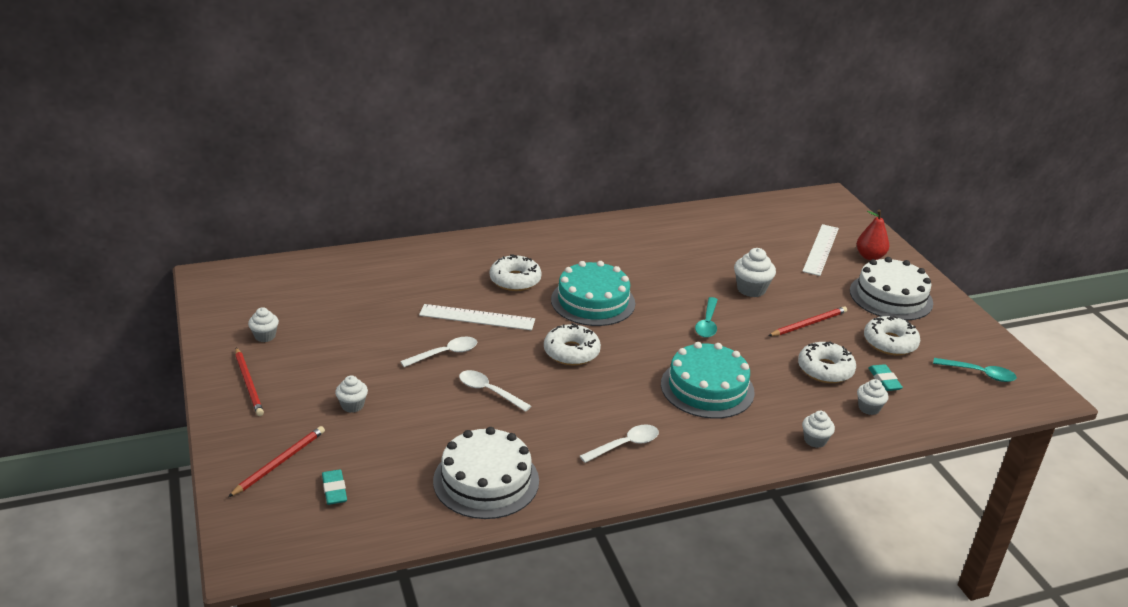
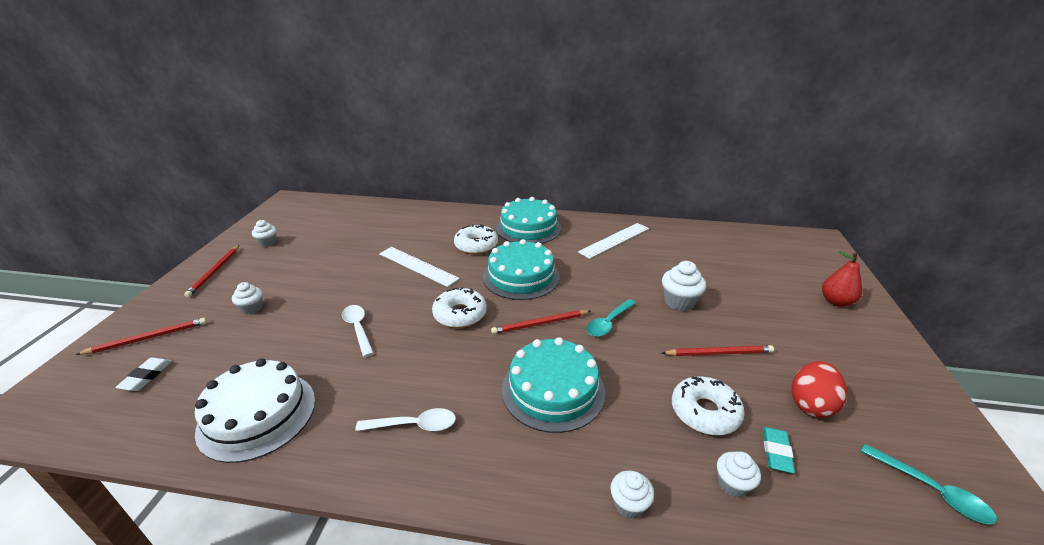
camera: 30 degrees right, 0 degrees up
(334, 490) = (146, 376): turquoise eraser -> white eraser
(445, 354) = (362, 287): white spoon -> none
(550, 247) = (528, 228): none -> turquoise cake
(651, 340) = (540, 324): none -> red pencil
(821, 249) = (781, 283): white ruler -> white ruler (614, 240)
(890, 343) = (811, 404): white donut -> red egg
(891, 297) = (840, 350): white cake -> none

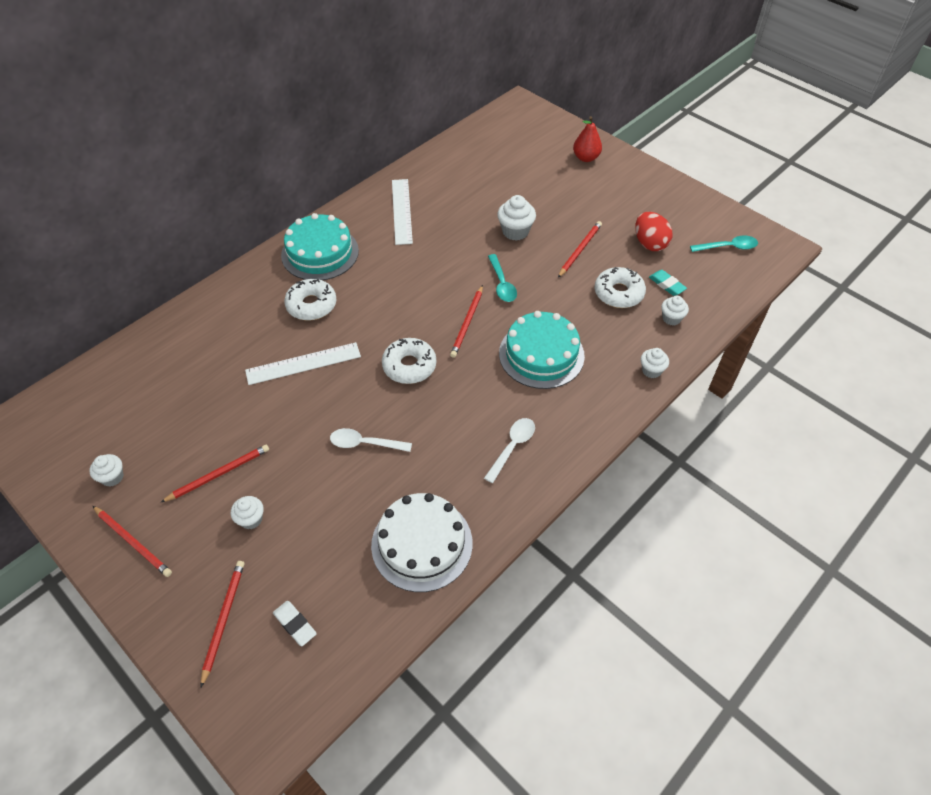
camera: 55 degrees left, 20 degrees up
(289, 277) = (219, 474): none -> red pencil
(521, 276) = (394, 300): turquoise cake -> none

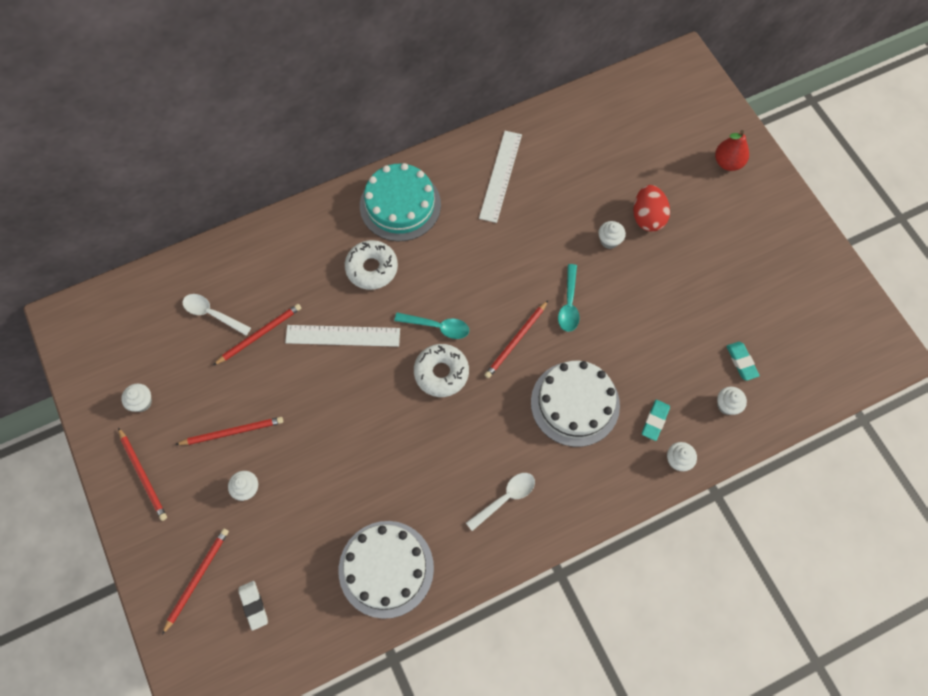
camera: 20 degrees right, 15 degrees up
(365, 443) = (371, 446): white spoon -> white spoon (212, 314)
(515, 231) = (609, 240): white cupcake -> white cupcake, size x0.64
(541, 354) = (575, 403): turquoise cake -> white cake
(580, 250) = (668, 287): red pencil -> red pencil (259, 334)
(617, 347) = (655, 421): none -> turquoise eraser
(618, 293) = (685, 355): white donut -> none
(649, 243) = (747, 302): red egg -> red egg (647, 217)
(727, 247) = (831, 335): turquoise spoon -> turquoise spoon (437, 327)

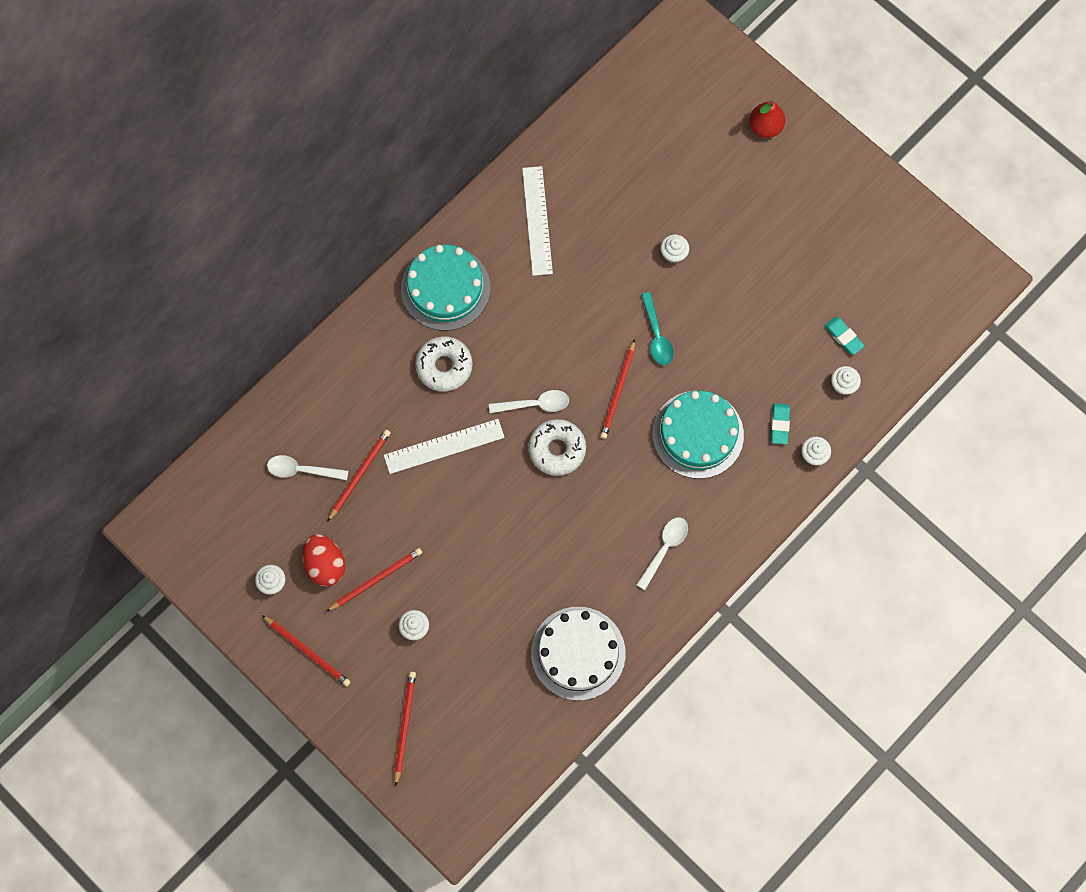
camera: 20 degrees left, 5 degrees up
(254, 605) = (468, 730): white eraser -> none
(437, 327) = (534, 404): turquoise spoon -> white spoon
(575, 403) = (698, 434): white cake -> turquoise cake
(647, 217) = (703, 216): red egg -> red egg (325, 565)

